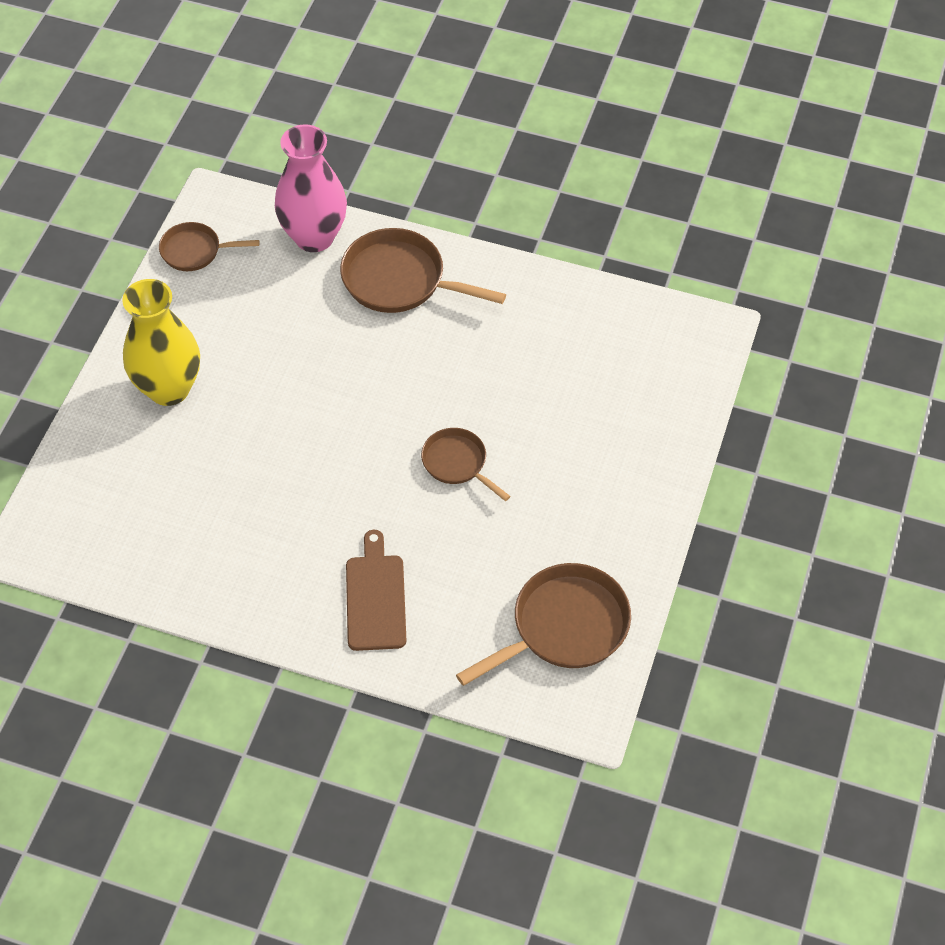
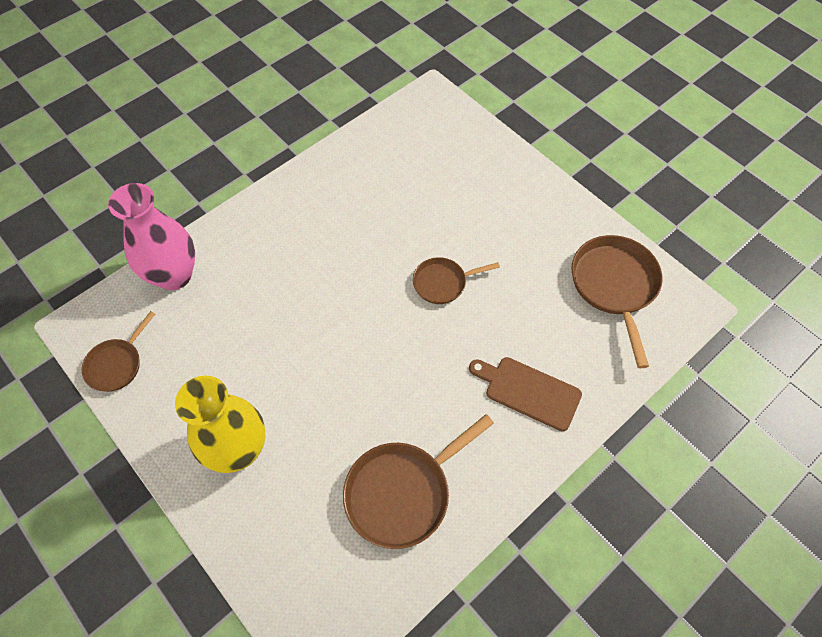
camera: 60 degrees left, 5 degrees up
(400, 280) = (259, 240): brown pan -> brown pan (403, 492)

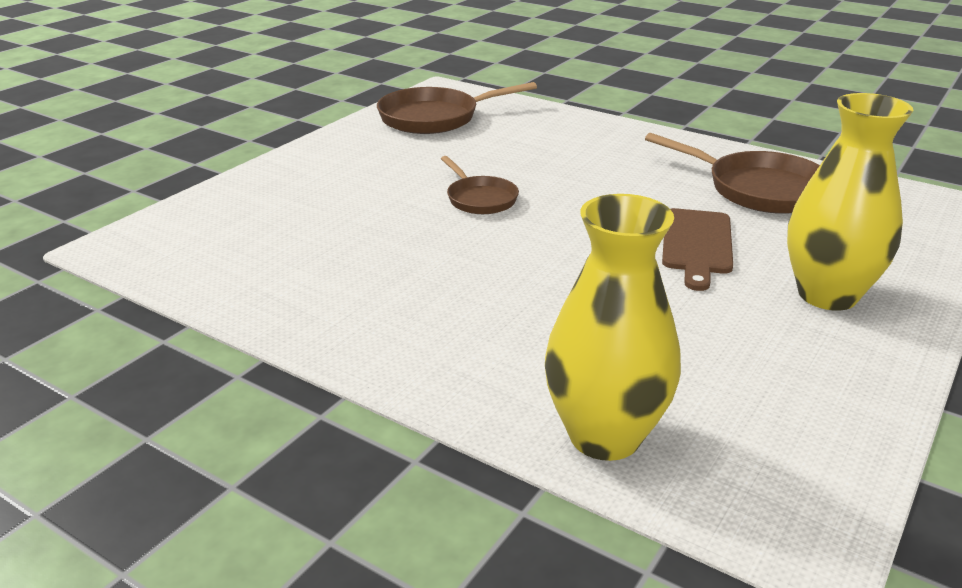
camera: 105 degrees left, 30 degrees down
(117, 364) = (826, 452): brown pan -> none
(174, 275) = (605, 436): pink vase -> yellow vase
(528, 392) = (590, 144): brown cutting board -> brown cutting board (697, 244)

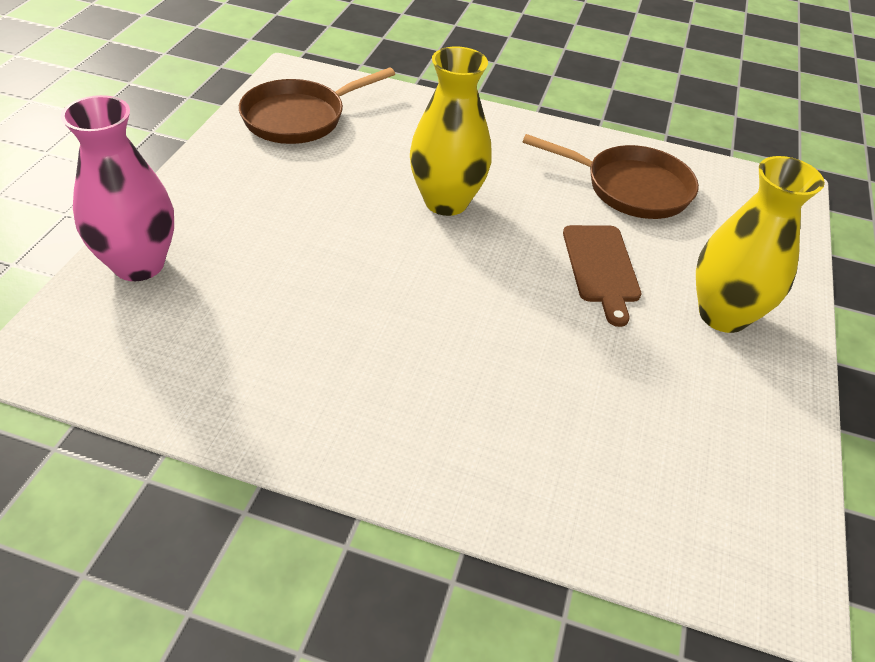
camera: 20 degrees left, 15 degrees up
(237, 199) = (139, 264): none -> pink vase
(479, 199) = (387, 232): brown pan -> none
(605, 436) = (602, 518): yellow vase -> yellow vase (446, 202)

